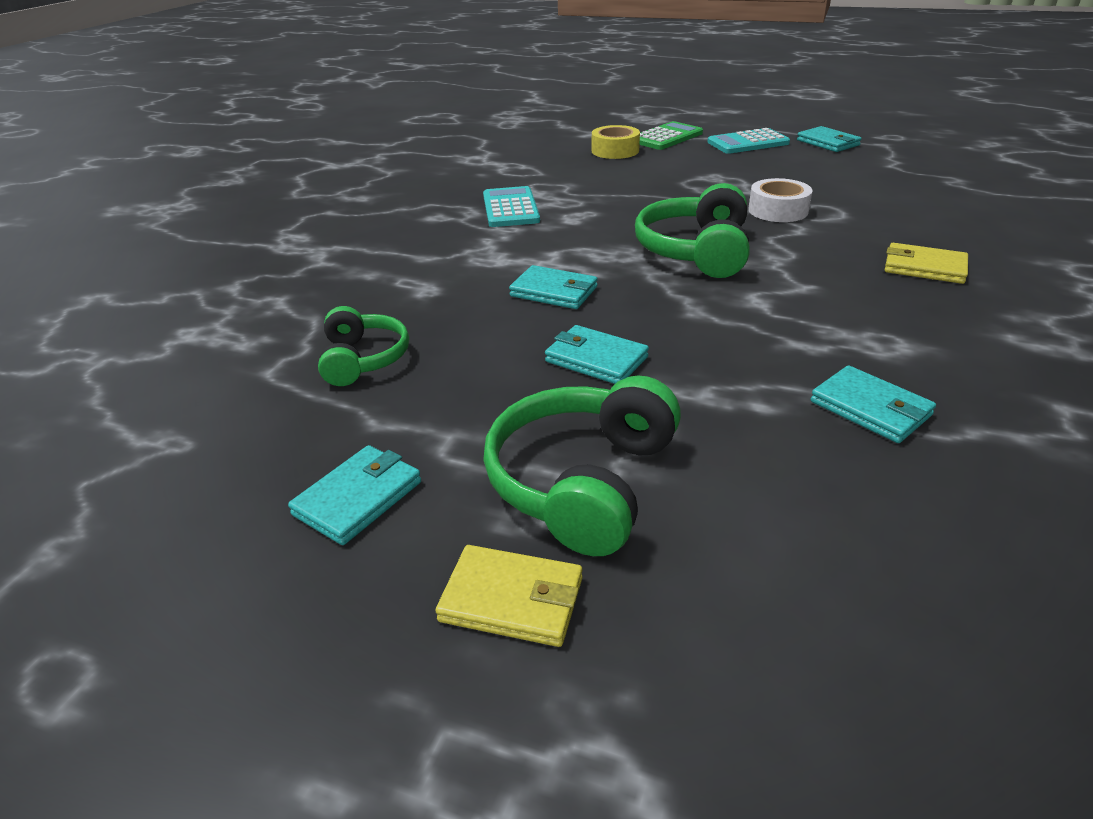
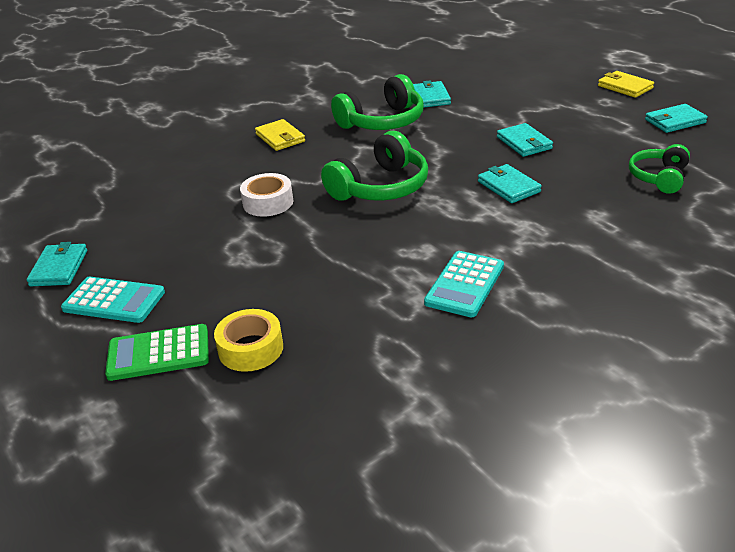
camera: 145 degrees left, 0 degrees up
(583, 482) = (575, 105): green headphones -> green headphones (382, 122)

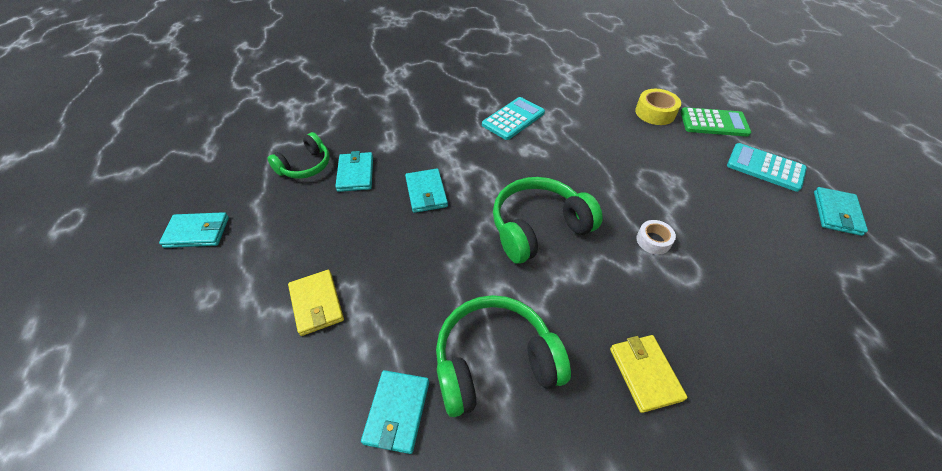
camera: 165 degrees left, 15 degrees up
(268, 202) = (653, 241): white tape -> white tape, size x0.66
(524, 143) = (364, 249): turquoise wallet -> turquoise wallet (355, 174)
(625, 87) = (149, 324): yellow wallet -> yellow wallet (316, 304)

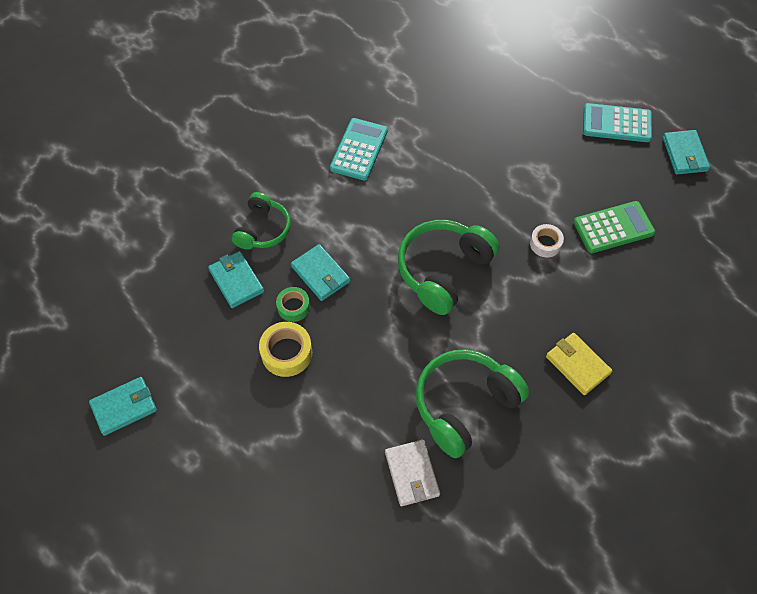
camera: 25 degrees left, 10 degrees up
(305, 166) = (177, 292): green headphones -> green headphones (263, 229)
(316, 304) = (291, 422): yellow wallet -> none
(387, 209) = (293, 307): none -> green tape
(397, 412) = (412, 474): turquoise wallet -> white wallet
(655, 113) = (497, 89): yellow tape -> yellow tape (286, 353)
(714, 123) = (557, 82): green calculator -> green calculator (613, 227)

